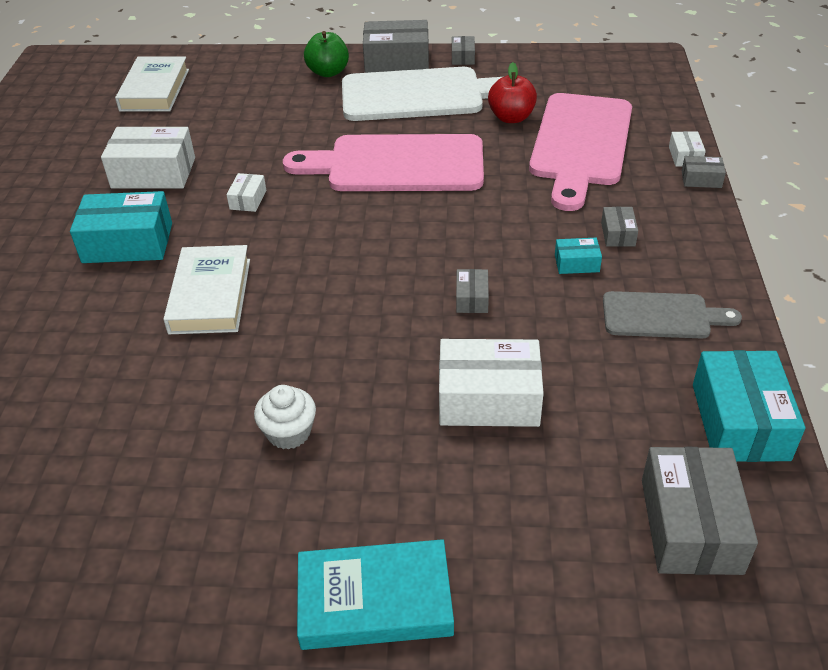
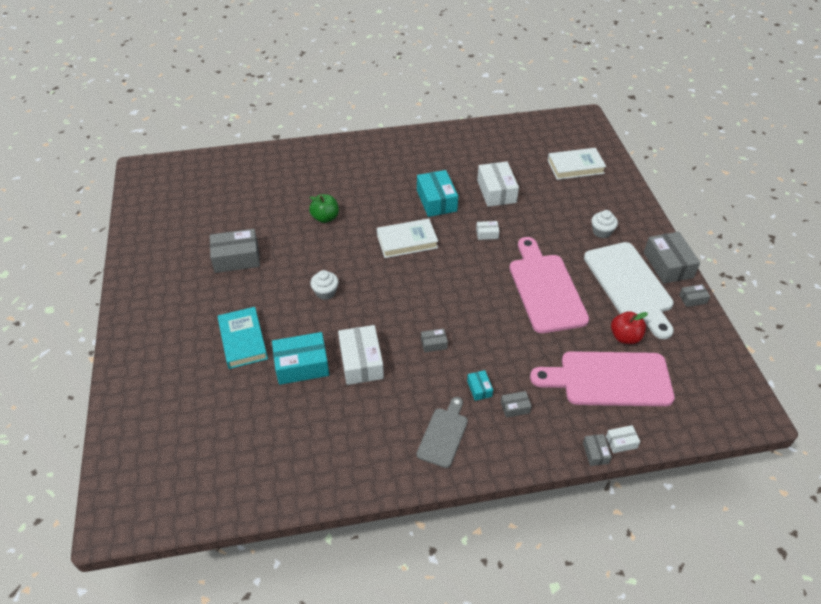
camera: 75 degrees right, 5 degrees up
(307, 96) = (601, 232): none -> white cupcake
(328, 72) = (634, 235): green apple -> green apple (325, 218)
(662, 316) = (443, 434): grey cutting board -> grey cutting board turned 150 degrees counterclockwise
(690, 525) = (295, 452): grey box -> grey box (236, 258)
(740, 421) = (367, 474): turquoise box -> turquoise box (302, 365)

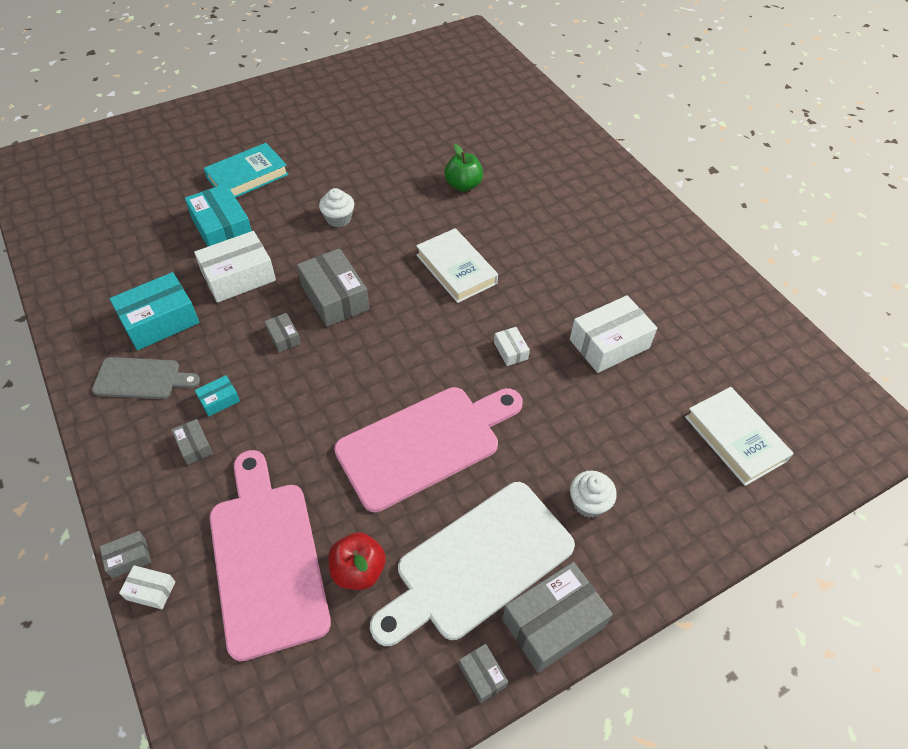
camera: 70 degrees right, 5 degrees up
(236, 258) = (365, 136): grey box -> grey box (335, 297)
(436, 201) = (551, 281): turquoise box -> turquoise box (160, 321)
(621, 442) = (151, 590): white box -> white box turned 45 degrees counterclockwise

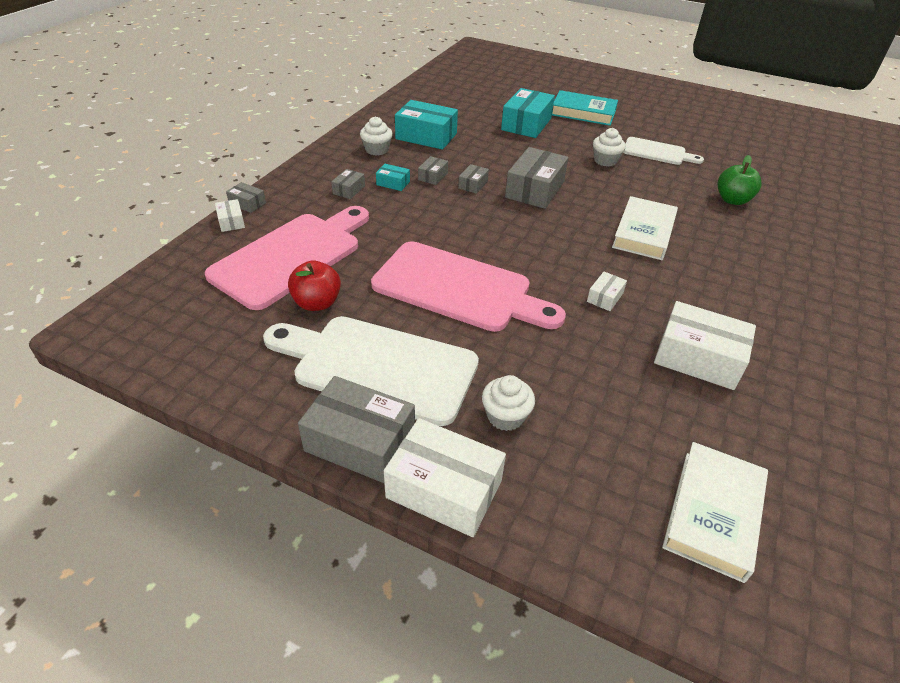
camera: 55 degrees right, 10 degrees down
(142, 379) = (377, 150): grey cutting board -> white cupcake
(239, 277) = (497, 146): white box -> white box (444, 489)
(360, 177) = (657, 152): none -> white cutting board
(482, 675) = (277, 414): grey box -> grey box (433, 176)

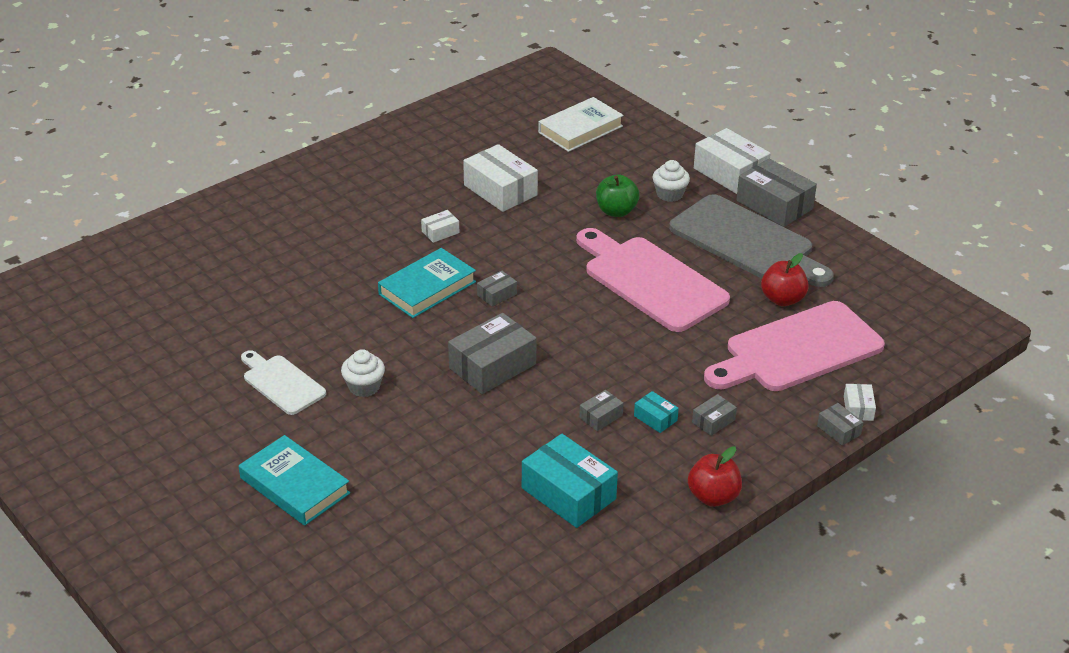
camera: 155 degrees left, 5 degrees down
(333, 151) = (713, 497): none -> red apple
(377, 150) = (651, 483): white cupcake -> none
(377, 366) = (747, 242): white cutting board -> grey cutting board
(473, 184) = (560, 392): grey box -> grey box (497, 294)
(526, 124) = (404, 482): turquoise box -> none
(605, 297) = (527, 244): white box -> white box (440, 232)
(643, 233) = (427, 288): white book -> turquoise book
(732, 200) = (285, 298): green apple -> green apple (616, 211)

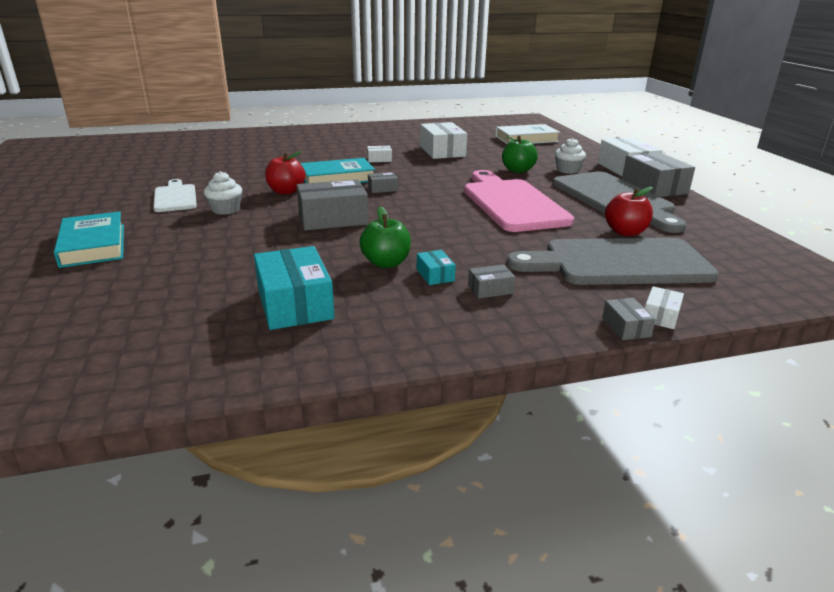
camera: 25 degrees right, 10 degrees down
(601, 416) = (386, 263): grey box -> green apple
(713, 497) = (436, 344): red apple -> red apple (286, 191)
(797, 350) = (618, 263): pink cutting board -> grey cutting board

